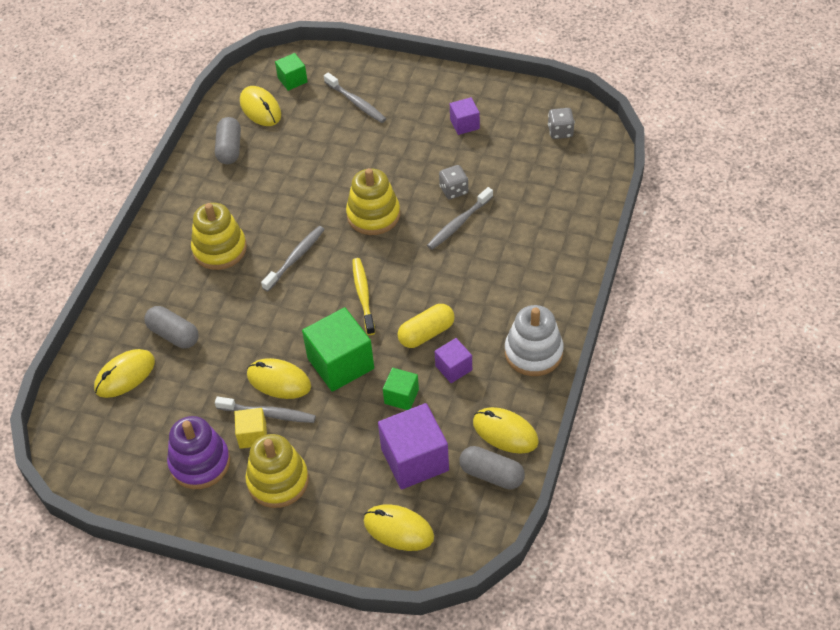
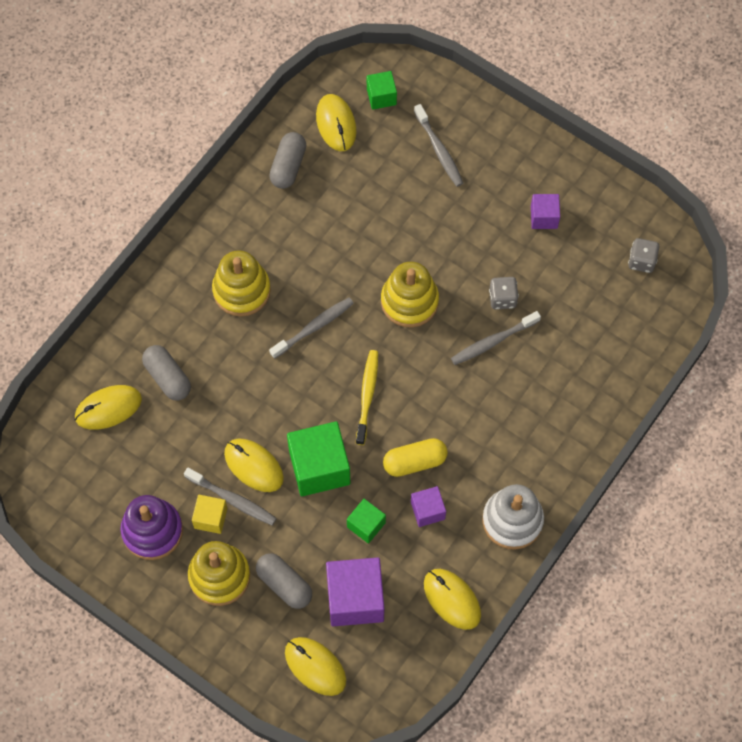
camera: 15 degrees right, 15 degrees up
(491, 475) = (422, 640): grey capsule -> grey capsule (284, 584)

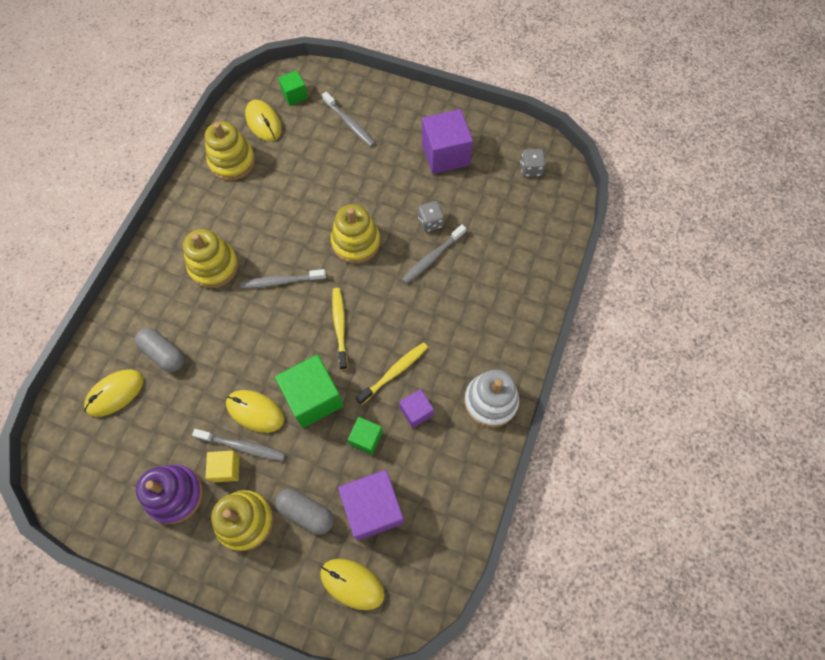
camera: 15 degrees left, 0 degrees up
(288, 166) = (232, 161): grey capsule -> yellow stacking toy
(314, 327) = (281, 281): grey toothbrush -> grey toothbrush turned 135 degrees counterclockwise
(414, 462) = (394, 372): yellow capsule -> yellow toothbrush
(452, 599) = (458, 486): yellow mouse -> none
(544, 217) = (445, 154): purple cube -> purple cube, size x1.86

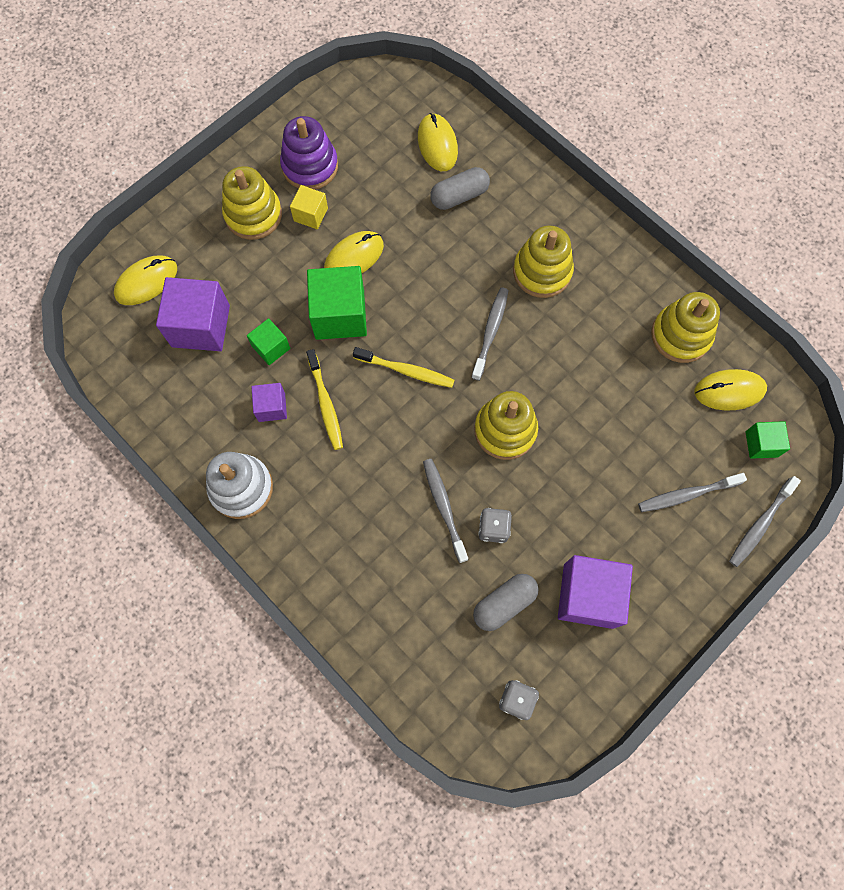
camera: 115 degrees right, 5 degrees up
(242, 446) = (324, 235): grey toothbrush -> grey toothbrush (760, 524)
(306, 512) = (231, 267): grey capsule -> grey capsule (504, 603)

